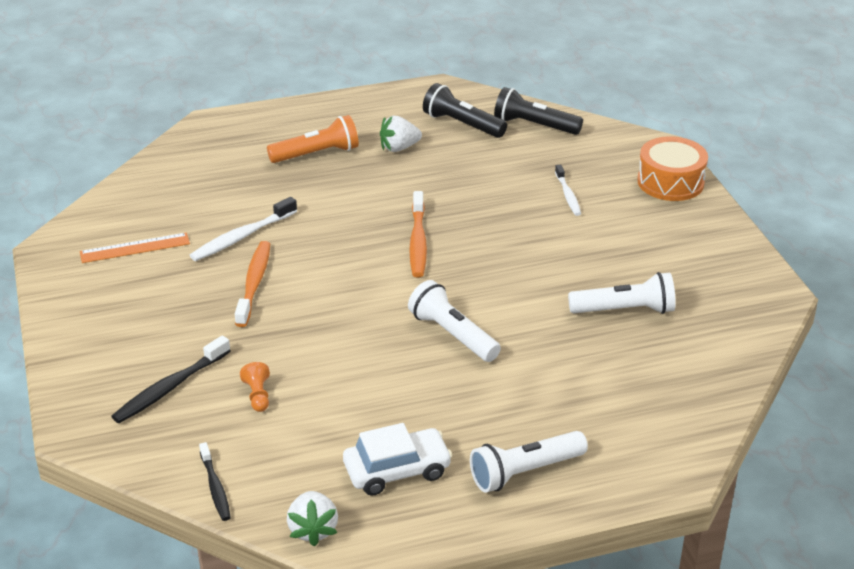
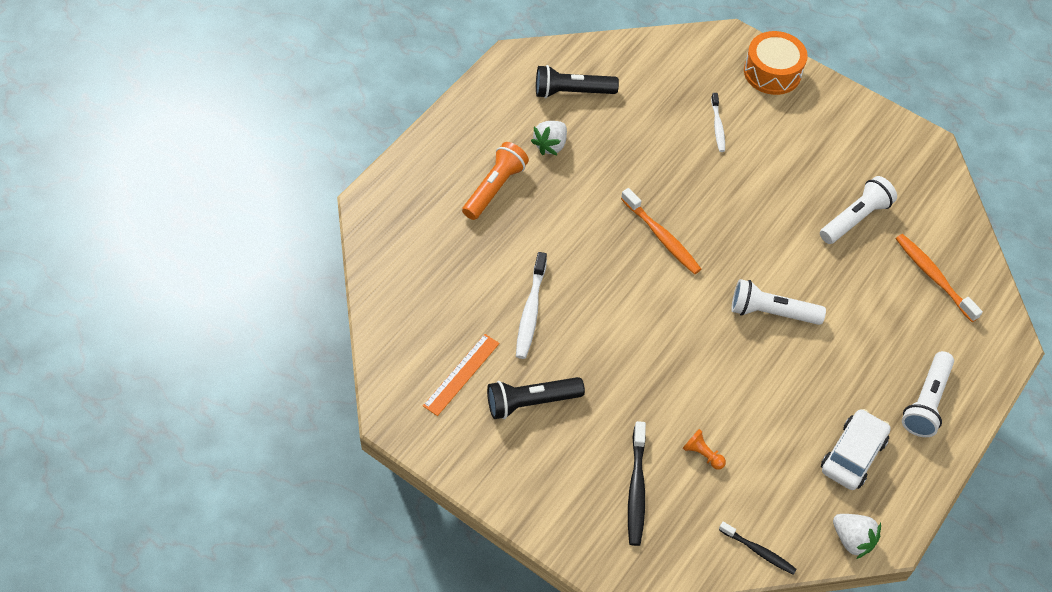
camera: 40 degrees left, 20 degrees up
(254, 283) = (589, 352): orange toothbrush -> orange toothbrush (933, 277)
(534, 125) = (625, 64): black flashlight -> black flashlight (531, 402)
(568, 195) = (717, 126): white toothbrush -> white toothbrush turned 45 degrees clockwise

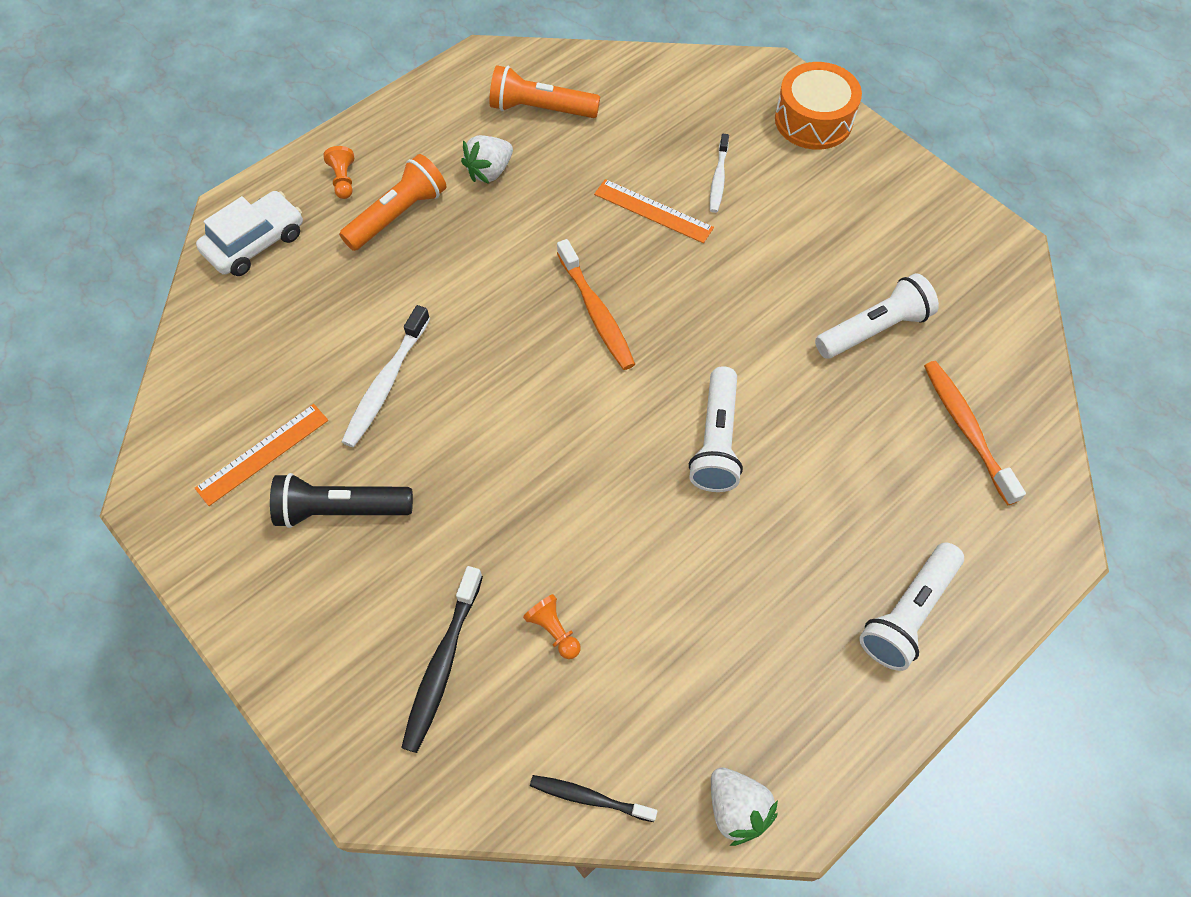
camera: 15 degrees right, 5 degrees up
(444, 168) = (343, 180): none -> orange pawn
(572, 92) = (540, 109): black flashlight -> orange flashlight
(678, 157) = (653, 211): none -> orange ruler
(758, 551) = (589, 798): black toothbrush -> black toothbrush turned 150 degrees clockwise
(771, 312) = (716, 441): white flashlight -> white flashlight turned 105 degrees counterclockwise
(853, 455) = (775, 674): white car -> white car (255, 243)

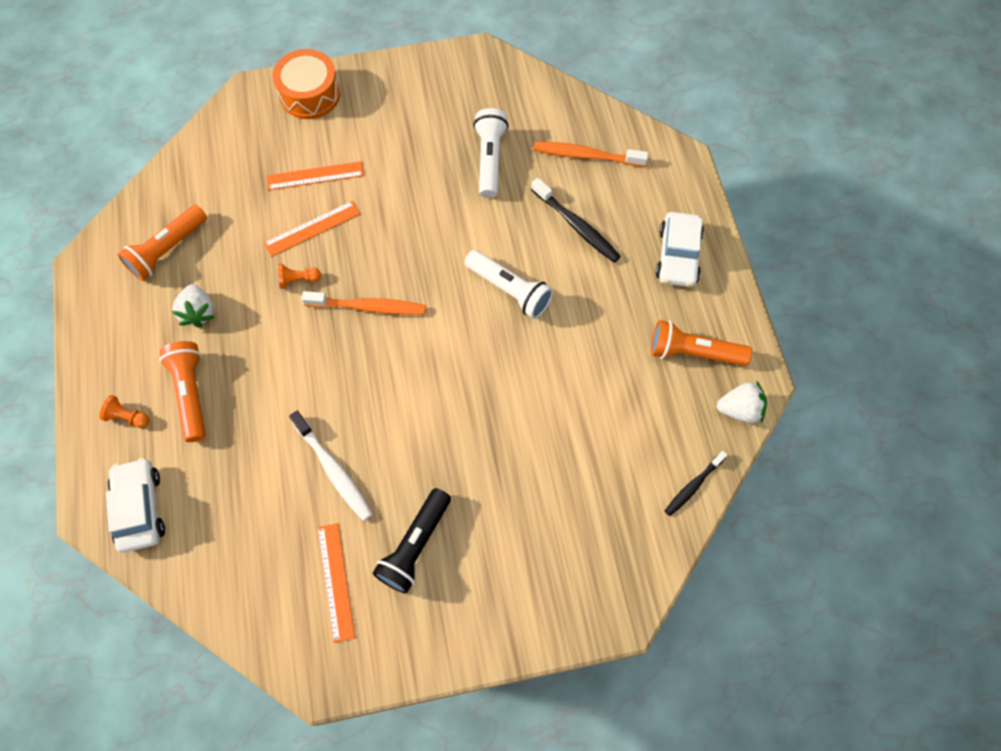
camera: 60 degrees left, 5 degrees up
(442, 664) = (564, 531): black toothbrush -> black toothbrush (576, 226)
(554, 630) = (580, 452): orange pawn -> orange pawn (298, 280)
(718, 179) = (315, 175): white toothbrush -> orange ruler
(780, 703) = (693, 352): none -> orange flashlight
(908, 613) = (678, 256): white flashlight -> white car

